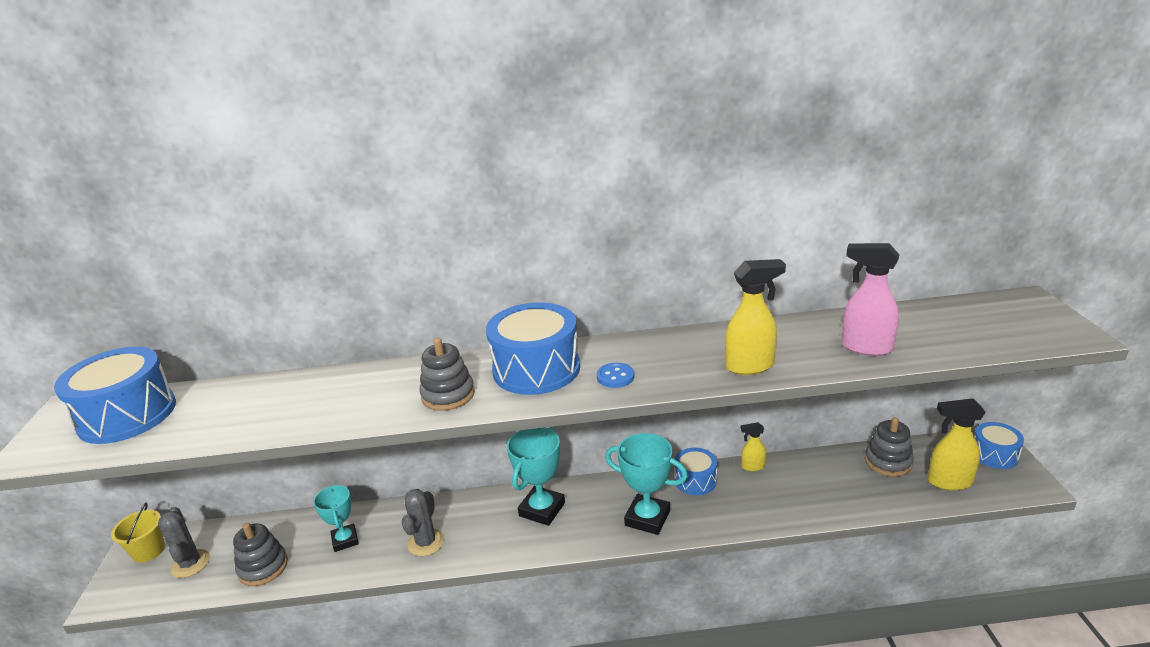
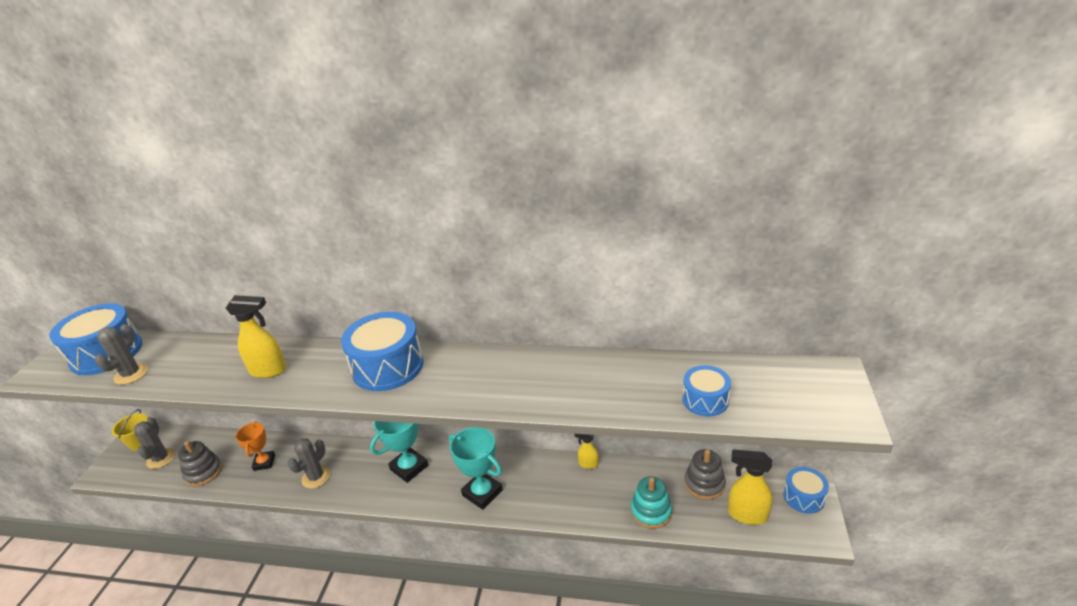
camera: 15 degrees right, 5 degrees up
(183, 431) = (131, 374): none -> grey cactus
(345, 540) = (264, 462): turquoise trophy -> orange trophy
(448, 395) = (313, 379): grey stacking toy -> none
(615, 377) = (439, 386): blue button -> none
(695, 480) = (536, 467): blue drum -> blue drum (705, 400)
(750, 366) = (548, 397): yellow spray bottle -> yellow spray bottle (269, 371)
(848, 499) = (651, 511): none -> turquoise stacking toy
(865, 348) = (654, 396): pink spray bottle -> none

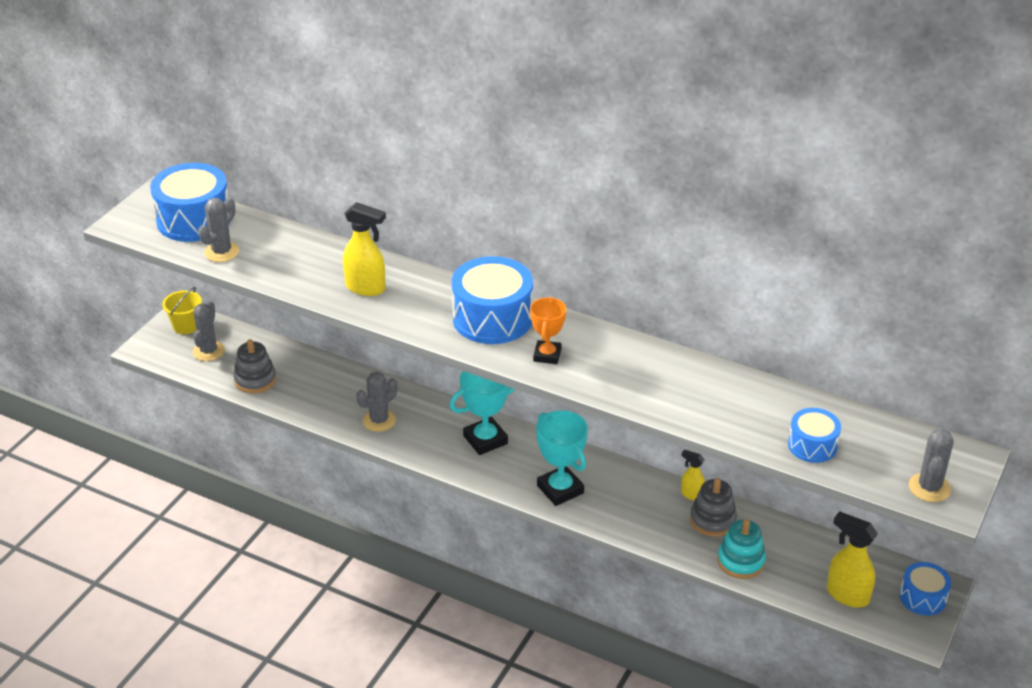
camera: 15 degrees right, 5 degrees up
(264, 462) = (323, 388): orange trophy -> orange trophy (547, 355)
(704, 484) = (816, 552): grey stacking toy -> grey stacking toy (712, 520)
(823, 409) = (929, 488): none -> grey cactus

